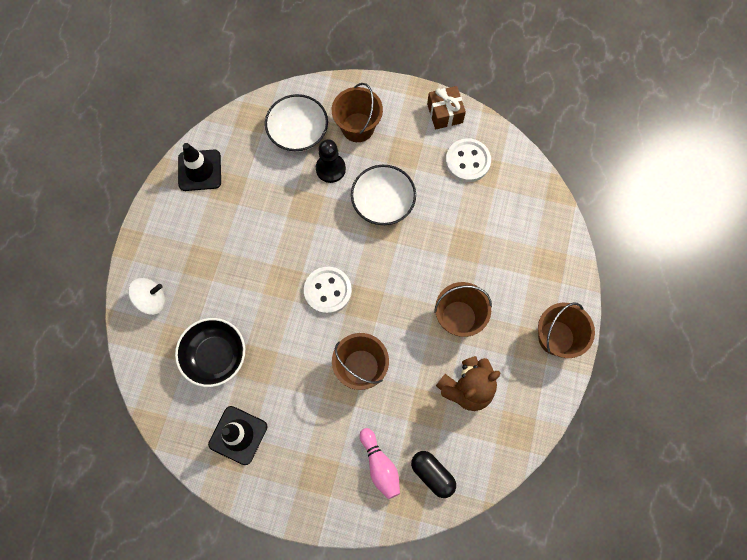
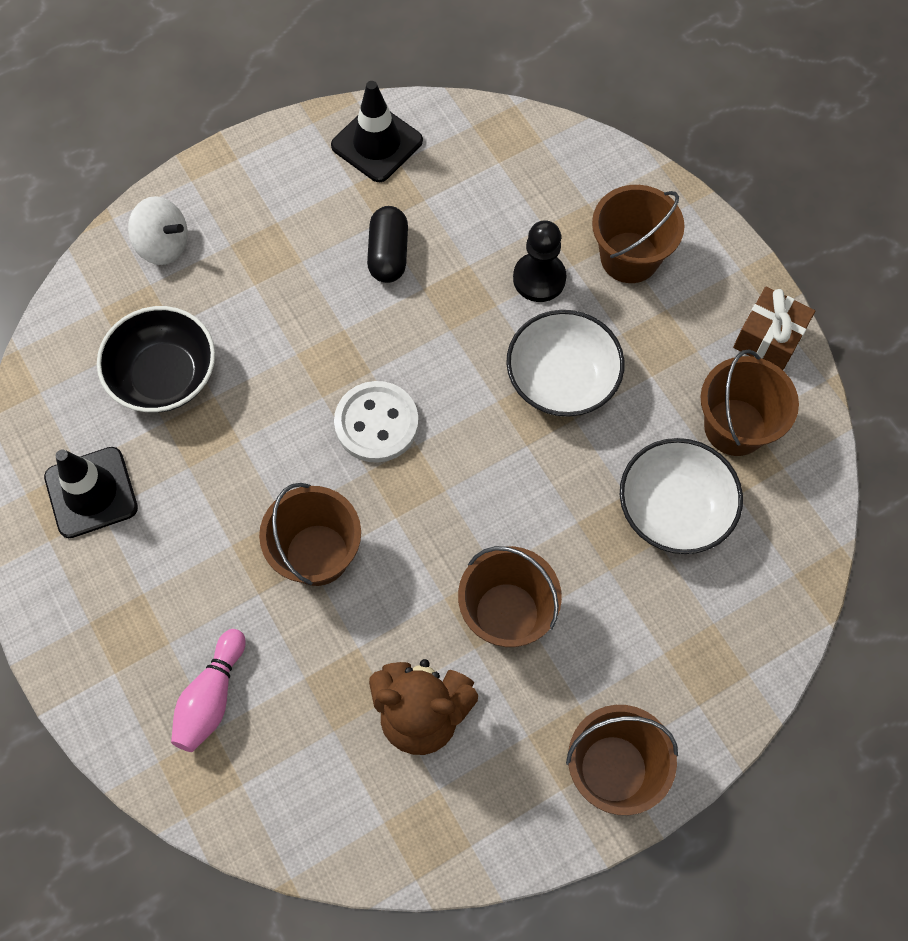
camera: 45 degrees right, 5 degrees down
(298, 133) = (545, 200): white bowl -> white bowl (674, 509)
(432, 474) = (262, 775): black capsule -> black capsule (388, 254)
(467, 161) = (735, 427): white button -> brown bucket

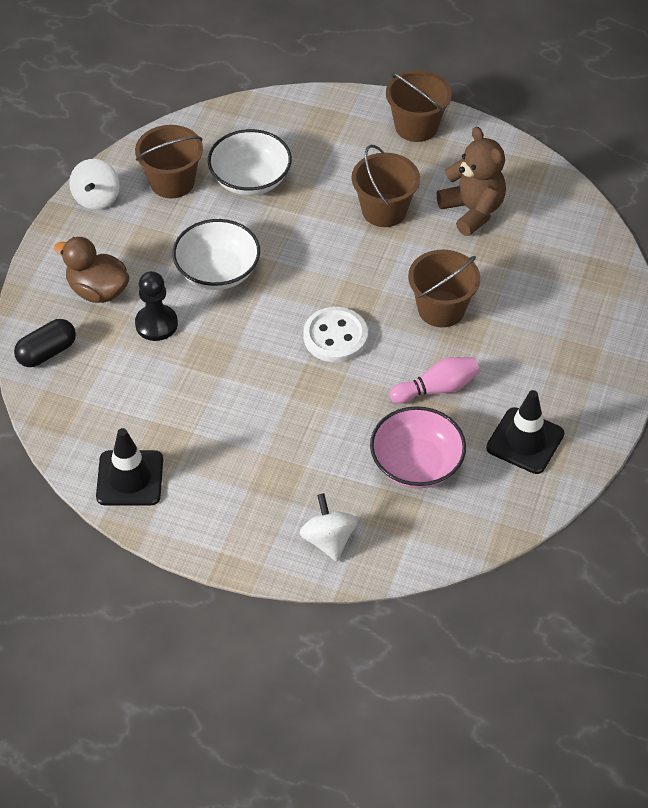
camera: 130 degrees left, 15 degrees down
(164, 376) = (416, 464): black bowl -> pink bowl
(211, 697) = (564, 298): pink bowling pin -> pink bowling pin (437, 388)
(388, 254) = (213, 411): black capsule -> black capsule (47, 352)
(629, 257) = (98, 290): brown bucket -> brown duck
(768, 338) = (96, 198): brown gift -> white spinning top

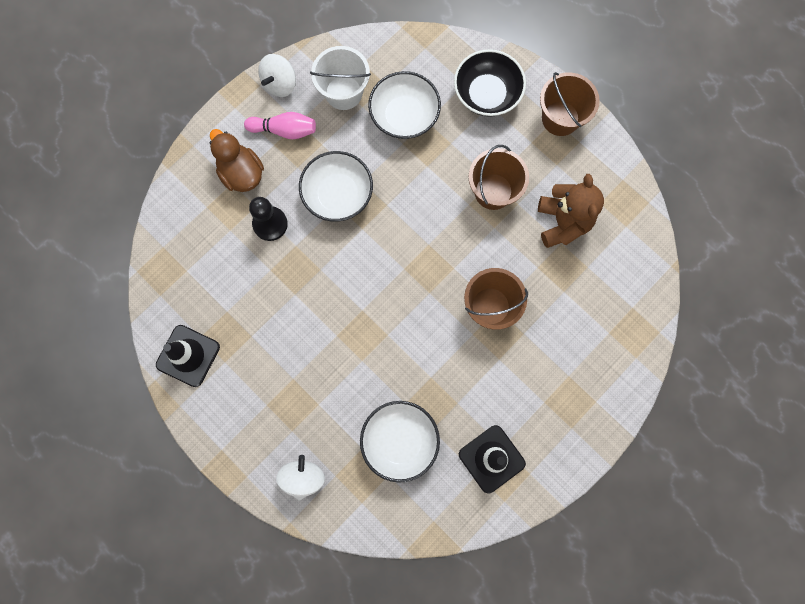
camera: 25 degrees right, 25 degrees up
(47, 352) = (180, 214): black capsule -> none
(172, 182) = (343, 92): brown bucket -> white bucket
(327, 132) = (487, 94): none -> black bowl
(335, 337) = (396, 296): white button -> none
(416, 464) = (399, 441): pink bowl -> white bowl
(437, 388) = (449, 379): pink bowling pin -> pink bowling pin (284, 130)

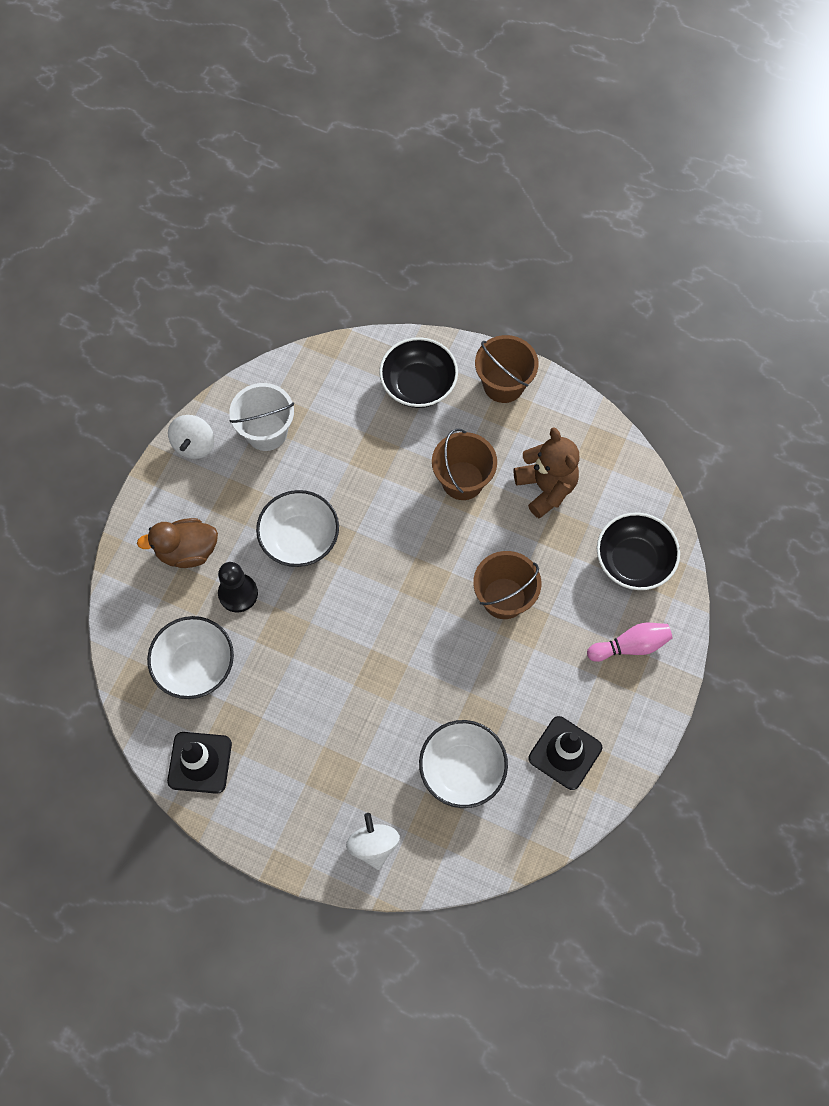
camera: 20 degrees left, 10 degrees down
(242, 173) = (187, 551): brown duck -> brown duck turned 45 degrees counterclockwise
(284, 130) = (217, 491): pink bowling pin -> pink bowling pin (630, 646)
(404, 116) = (340, 435): white bowl -> white bowl (195, 665)
(614, 313) = (633, 561): none -> black bowl

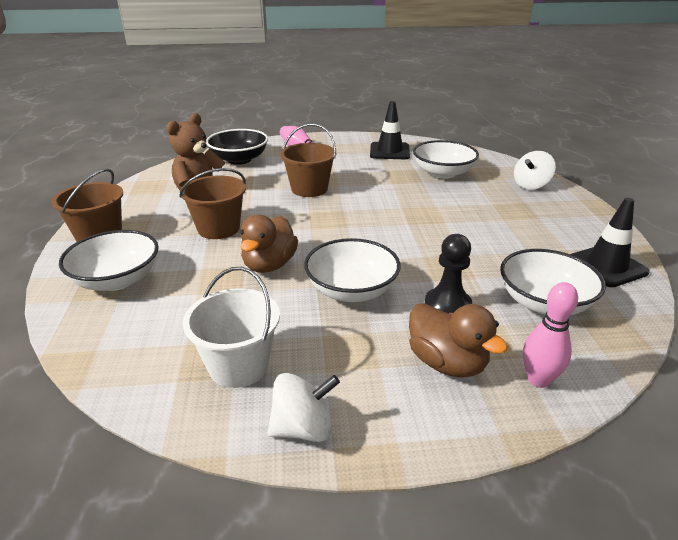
camera: 120 degrees left, 35 degrees down
(138, 593) = (538, 380): none -> pink bowling pin
(373, 496) = (269, 265): none -> brown duck
(418, 385) = (117, 280): black bowl -> white bowl

